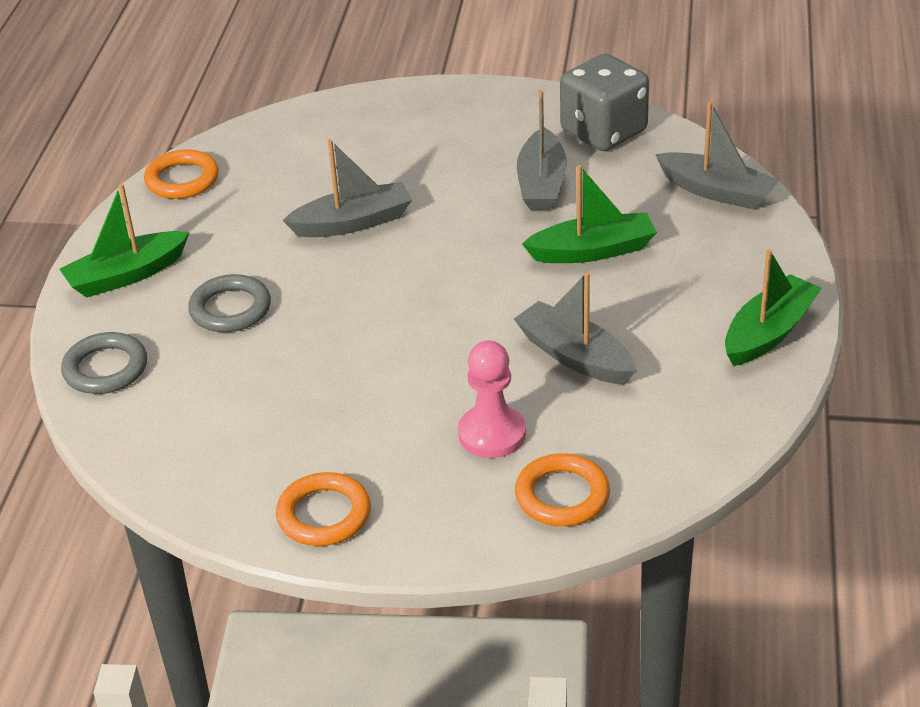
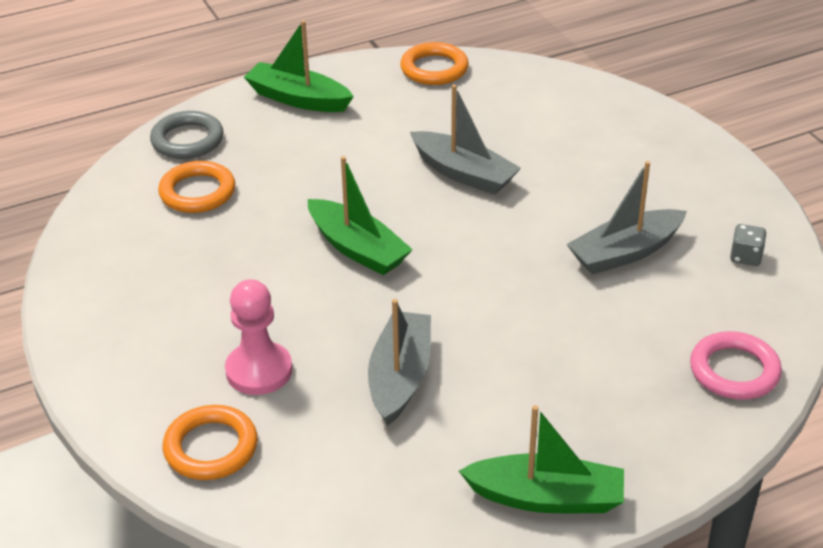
camera: 55 degrees right, 0 degrees up
(230, 309) = (301, 163): grey ring -> none
(324, 515) = (100, 320): orange ring -> orange ring (197, 192)
(593, 251) = (559, 326): green boat -> green boat (357, 248)
(603, 132) = (745, 257): grey dice -> grey dice, size x0.40
(717, 191) = (734, 371): grey boat -> pink ring

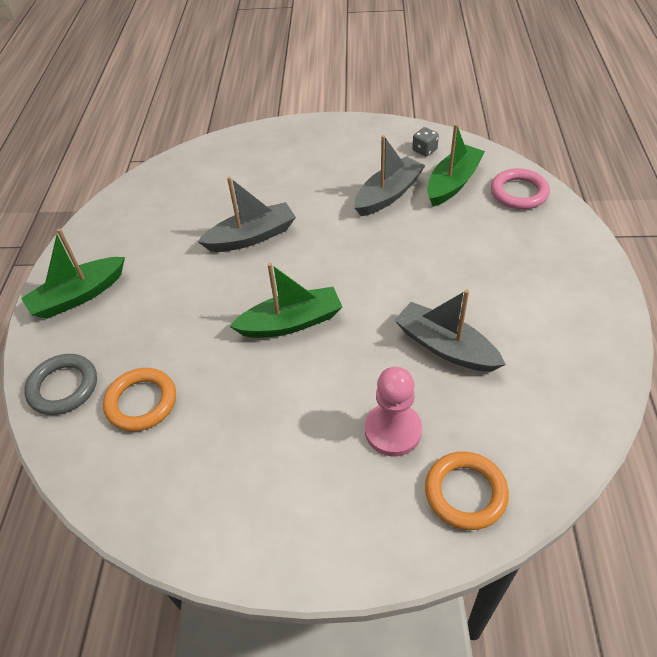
camera: 60 degrees left, 10 degrees up
(434, 69) = (119, 209): orange ring -> none
(546, 497) = (593, 313): green boat -> green boat (452, 183)
(625, 253) = (388, 194): grey boat -> grey boat turned 135 degrees counterclockwise

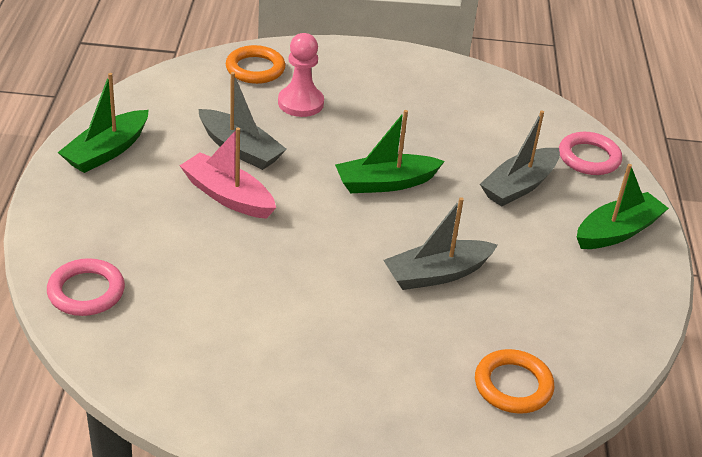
camera: 175 degrees right, 10 degrees down
(63, 387) = (589, 158): grey ring -> pink ring
(141, 402) = (513, 140): orange ring -> orange ring (513, 385)
(388, 194) = (259, 310): grey boat -> grey boat (519, 186)
(424, 150) = (187, 377): grey dice -> none
(440, 288) = (227, 196): none -> pink boat
(452, 183) = (167, 316): green boat -> green boat (107, 151)

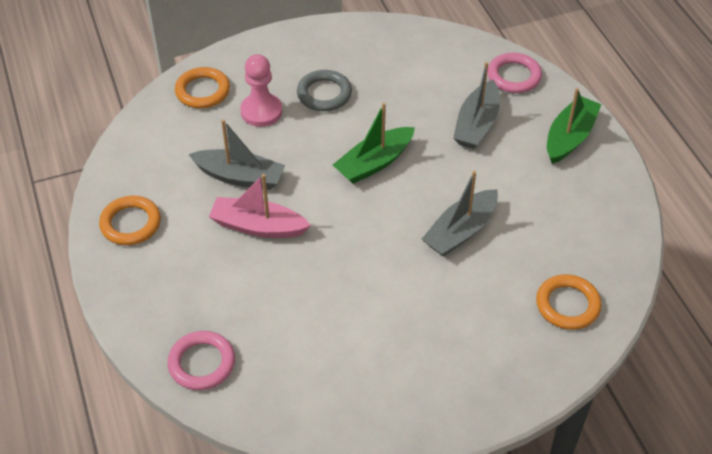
camera: 20 degrees left, 10 degrees up
(107, 151) = (130, 223): green boat -> orange ring
(374, 109) = (324, 94): none -> grey ring

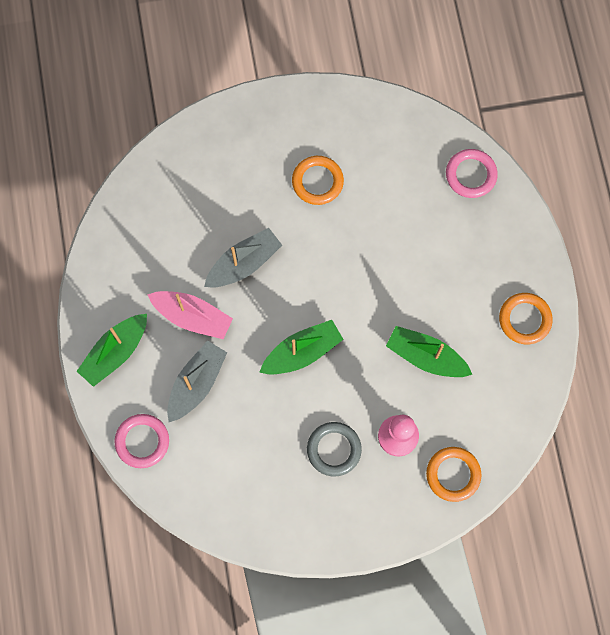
camera: 170 degrees left, 25 degrees up
(240, 177) = (426, 356): grey boat -> green boat
(258, 226) = (415, 298): pink boat -> pink boat (192, 317)
(567, 305) = (178, 178): orange ring -> orange ring (317, 181)

